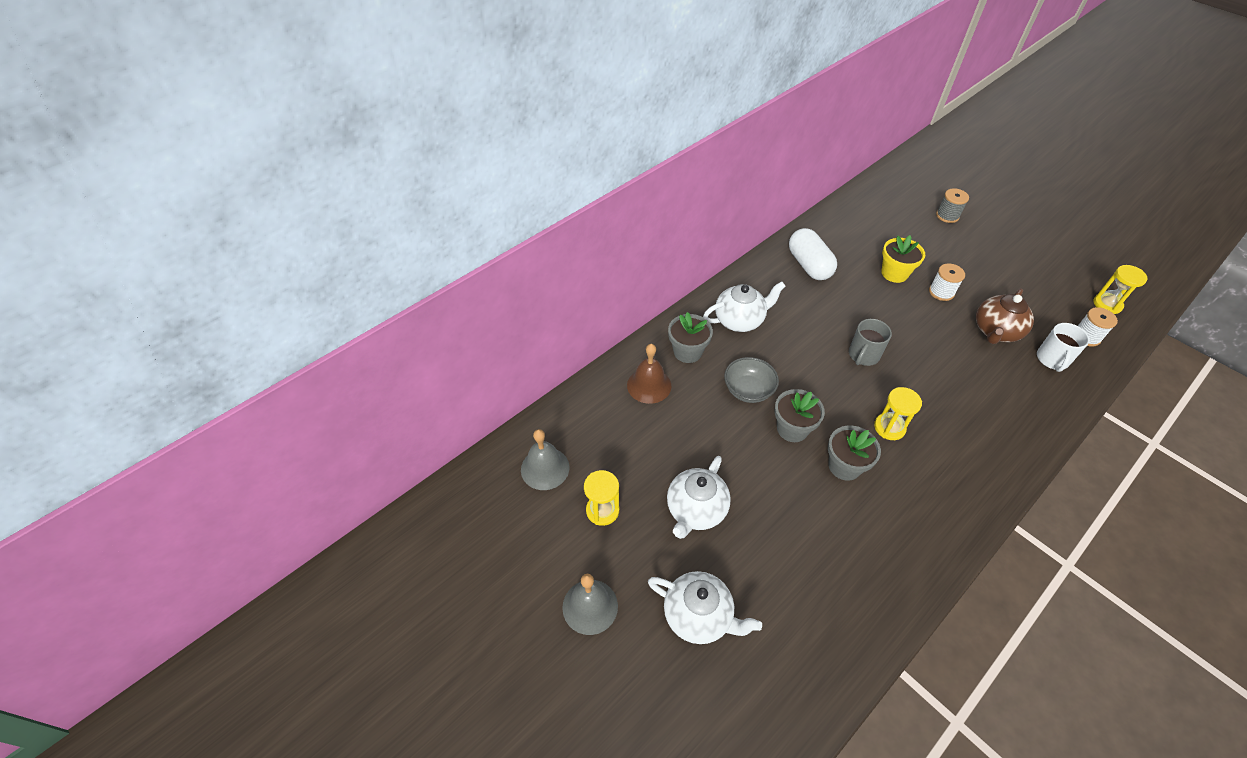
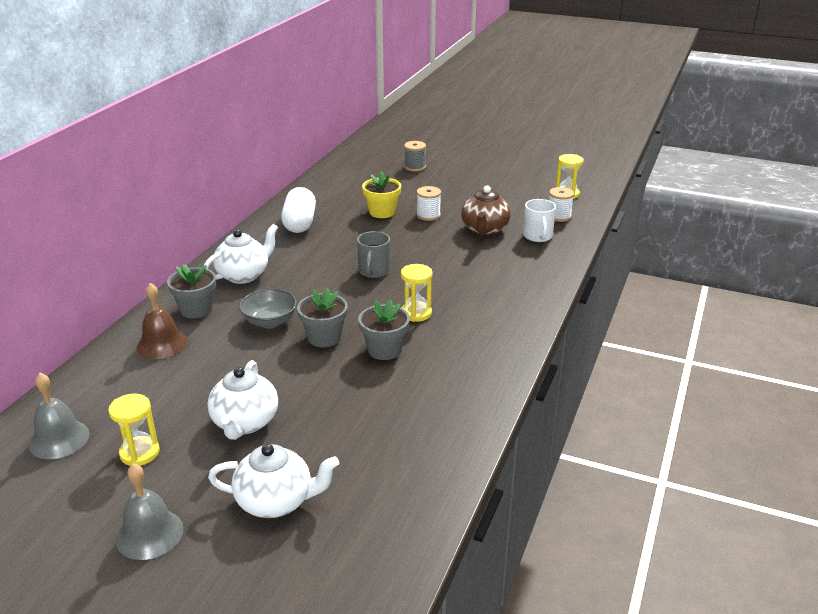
camera: 25 degrees left, 20 degrees down
(809, 265) = (299, 223): white capsule -> white capsule turned 45 degrees clockwise

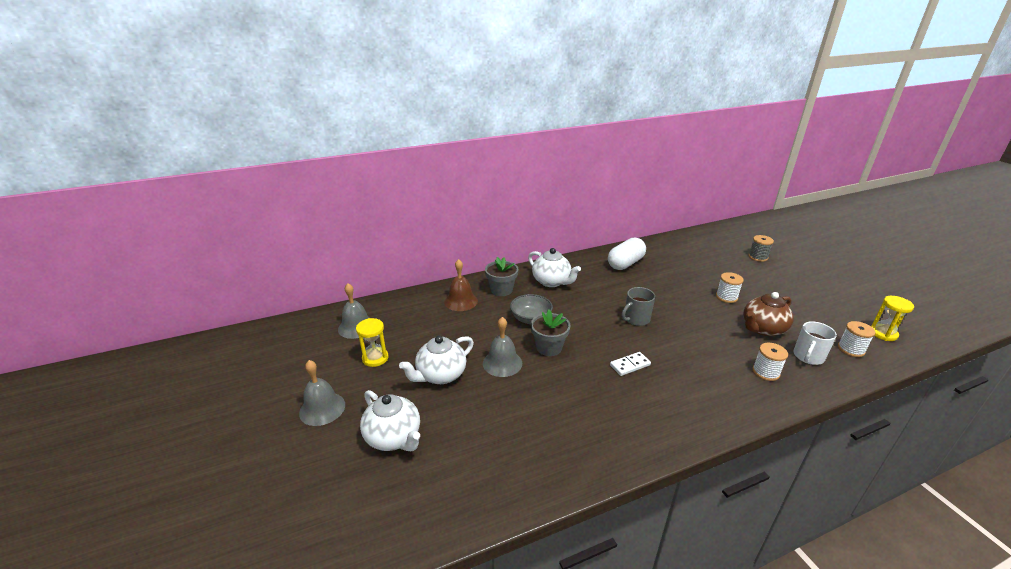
camera: 45 degrees right, 0 degrees up
(244, 275) = (552, 282): white teapot -> white teapot turned 45 degrees clockwise
(296, 376) = (502, 363): none -> grey bell
(382, 212) = (692, 280): yellow flower pot -> none
(384, 350) = (576, 379): grey flower pot -> none
(416, 313) = (630, 365): yellow hourglass -> white domino
(522, 263) = (765, 372): none -> white spool

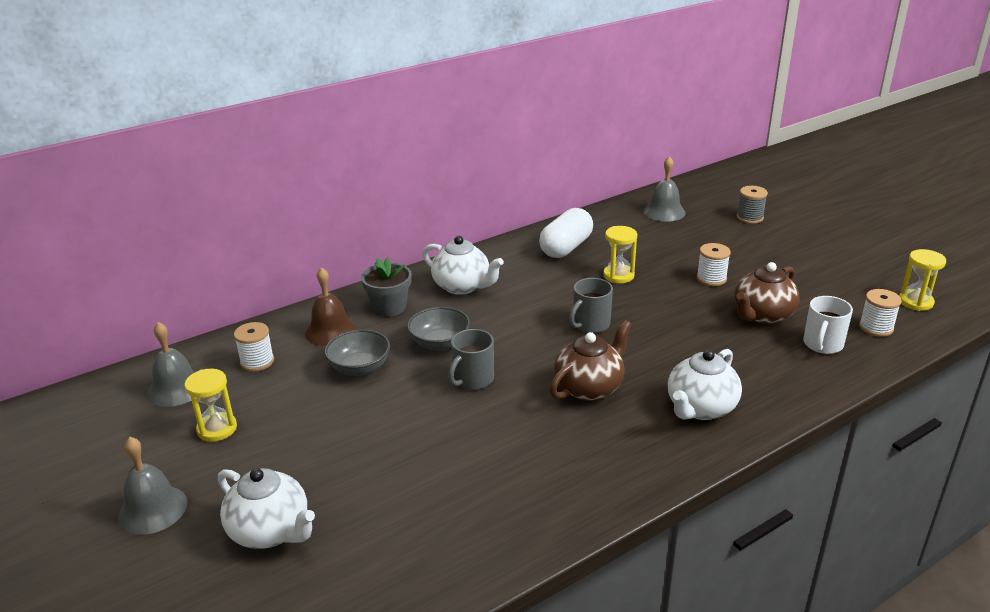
camera: 10 degrees left, 0 degrees up
(440, 375) = (321, 438): white teapot -> white teapot (700, 408)
(475, 329) = (360, 368): none -> grey bowl
(502, 363) = (409, 409): grey bell -> grey bell (664, 212)
(549, 347) = (472, 379): grey flower pot -> grey mug
(630, 365) = (589, 388): white domino -> brown teapot
(660, 287) = (618, 276): none -> yellow hourglass
(765, 372) = (769, 372): white spool -> white spool (257, 362)

